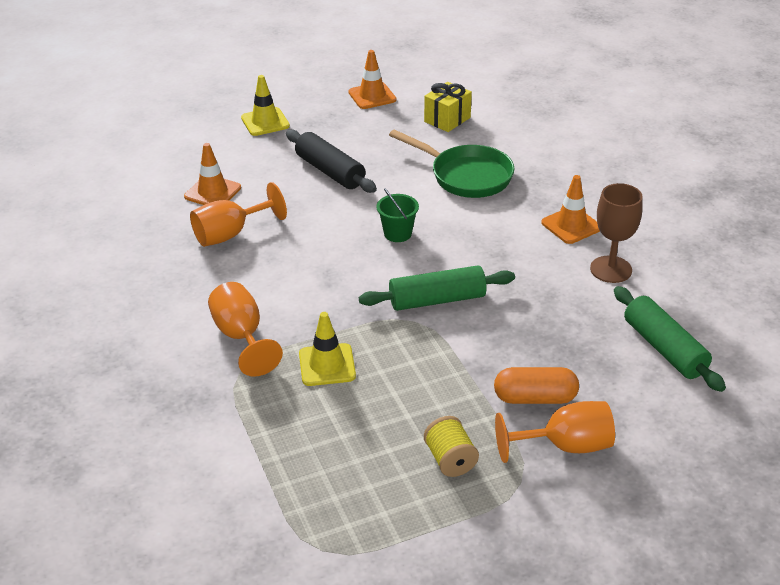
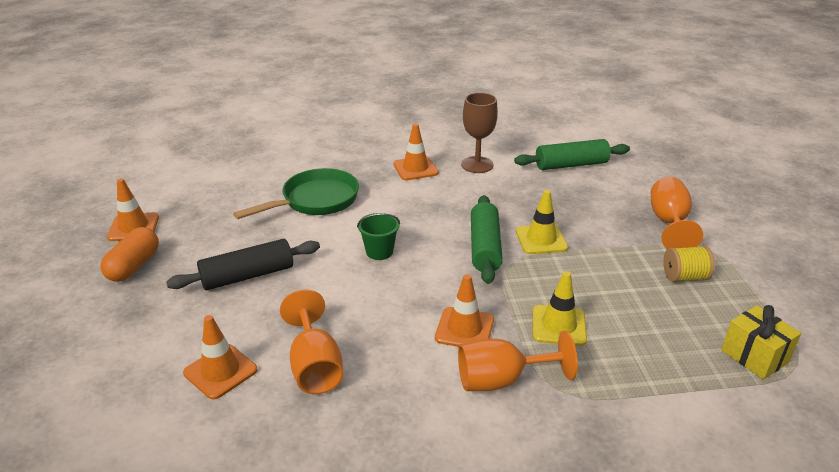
camera: 75 degrees left, 5 degrees down
(265, 122) = (108, 308): yellow traffic cone -> yellow traffic cone (541, 239)
(302, 305) = (464, 329): none -> orange traffic cone
(447, 119) = (218, 194): yellow gift -> yellow gift (754, 356)
(535, 398) = (616, 225): orange capsule -> orange capsule (134, 266)

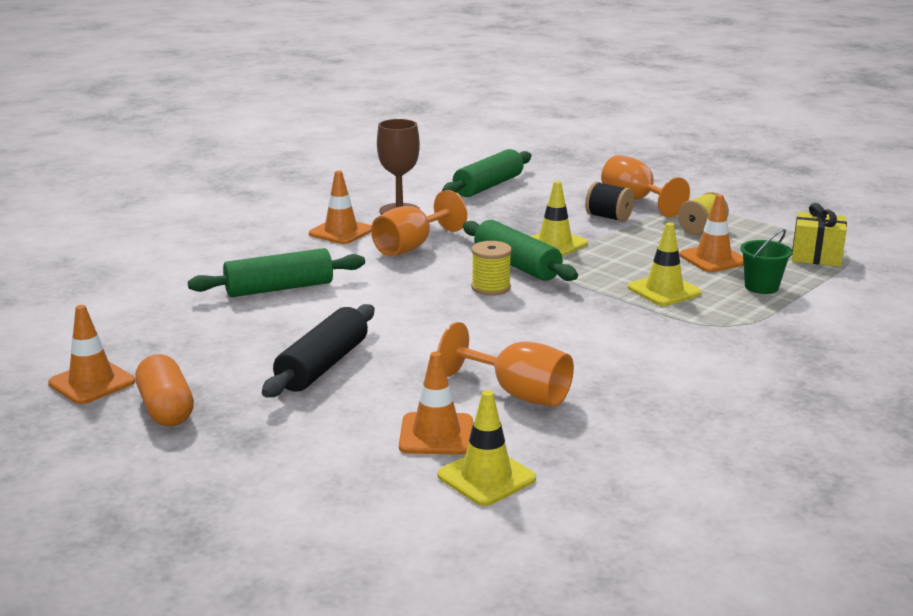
camera: 40 degrees left, 10 degrees down
(192, 428) = (486, 477): none -> yellow traffic cone
(315, 201) = (279, 288): green pan -> green rolling pin
(379, 252) = (425, 301): green bucket -> green bucket (761, 287)
(437, 260) = (491, 287): none -> yellow spool
(464, 329) = (597, 320): orange traffic cone -> orange traffic cone (713, 259)
(501, 380) = (680, 337): orange goblet -> orange goblet (411, 247)
(621, 231) = (608, 217): none -> black spool

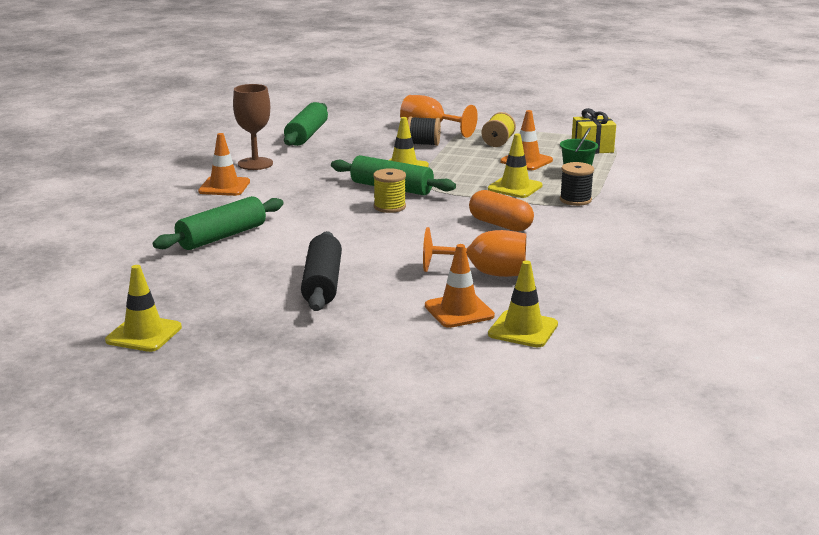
camera: 25 degrees left, 0 degrees up
(92, 382) = (144, 334): orange traffic cone -> yellow traffic cone
(166, 409) = (232, 339): orange capsule -> orange capsule (500, 225)
(411, 247) = (295, 188): orange goblet -> none
(725, 321) = (575, 200): none -> black spool

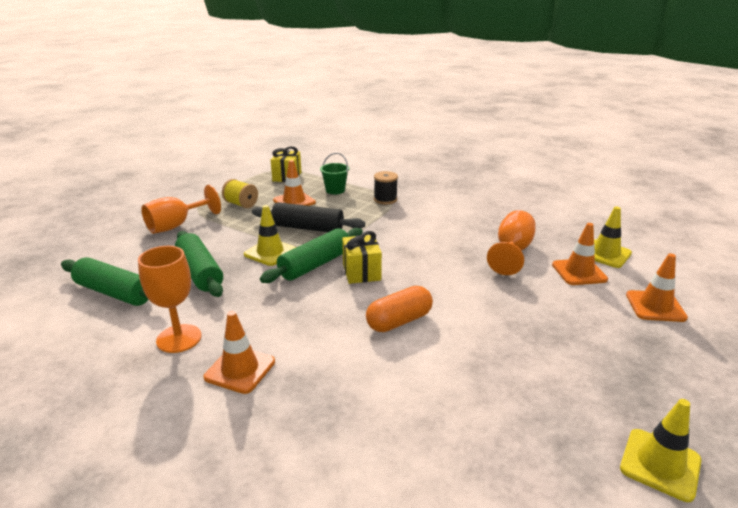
camera: 75 degrees left, 5 degrees up
(222, 236) = (398, 383): green rolling pin -> green rolling pin (200, 272)
(255, 164) = (179, 338): brown goblet -> orange goblet
(322, 284) = (529, 328): black rolling pin -> black rolling pin (308, 228)
(389, 207) = (361, 272): yellow spool -> yellow gift
(400, 353) = (655, 306): none -> orange traffic cone
(423, 144) = (213, 234): black spool -> none
(500, 225) = (421, 232): orange capsule -> orange capsule (399, 321)
(515, 187) = (348, 214): yellow traffic cone -> none

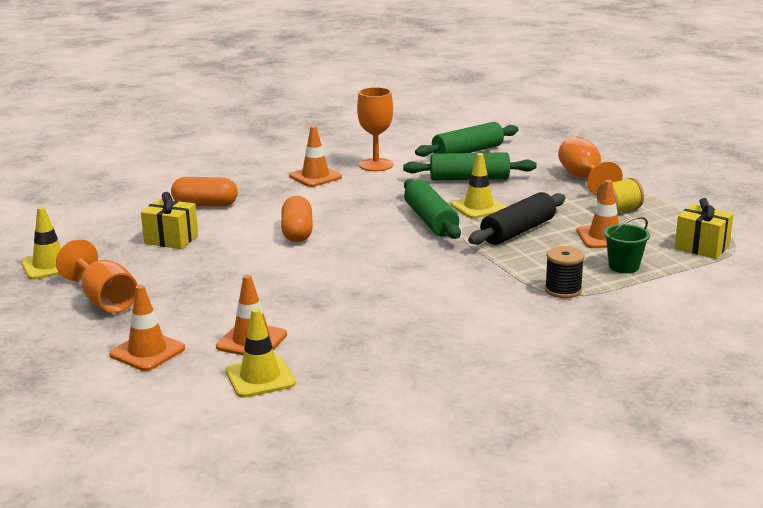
camera: 120 degrees right, 5 degrees down
(361, 272) = (393, 236): yellow gift -> yellow gift (171, 239)
(388, 423) = (205, 205): none -> orange capsule
(512, 251) = (339, 321): orange goblet -> orange goblet (104, 300)

